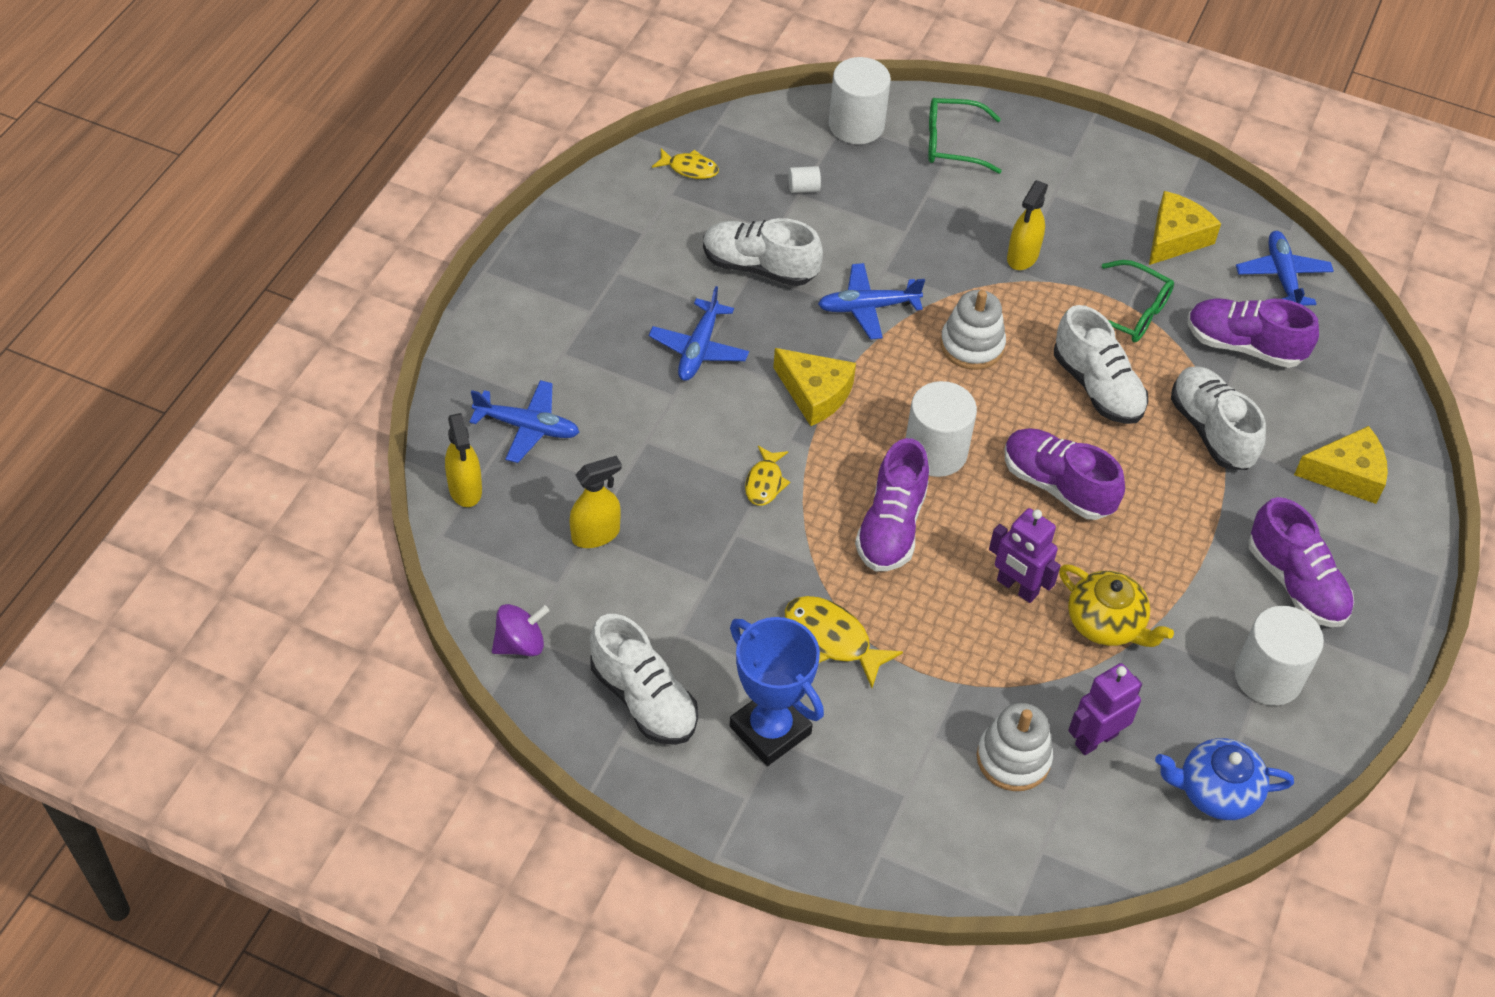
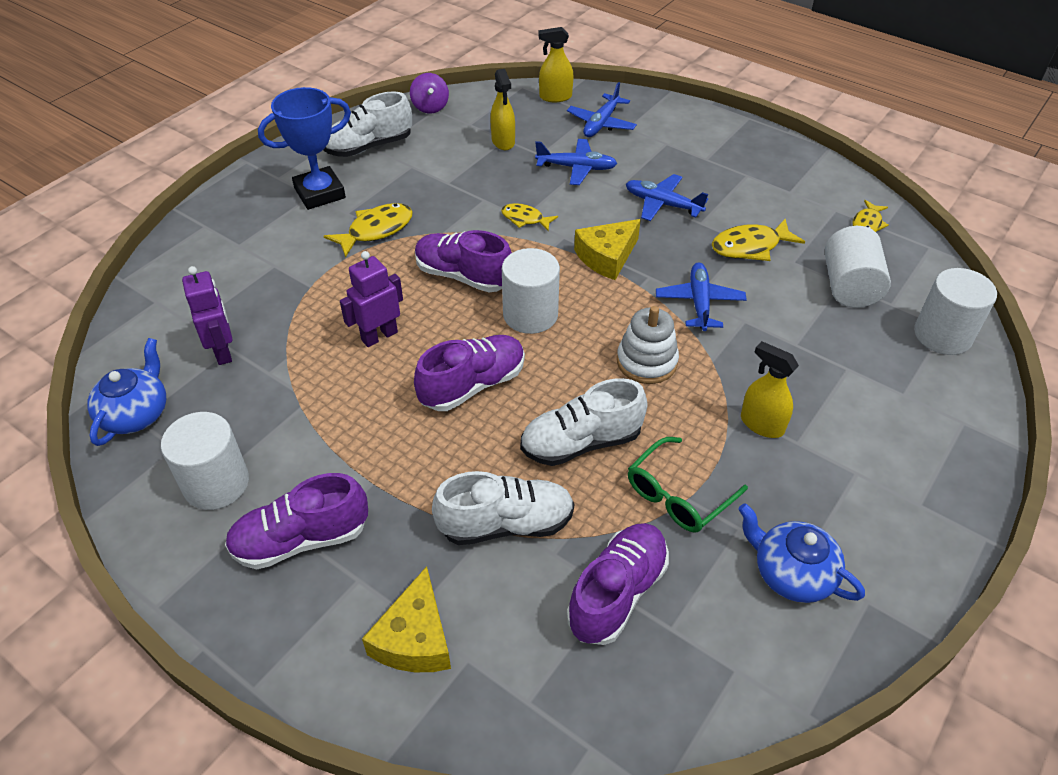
camera: 105 degrees right, 5 degrees down
(759, 267) = (750, 247): white shoe -> yellow fish
(803, 188) = (849, 286): white cylinder -> white cylinder, size x2.32
(952, 143) = (927, 403): green glasses -> none
(1013, 758) = (234, 302): white stacking toy -> none
(1106, 623) = (321, 384): yellow teapot -> none
(1175, 238) = (791, 573): yellow cheese -> blue teapot
(1282, 276) = (725, 674): blue plane -> blue plane (577, 168)

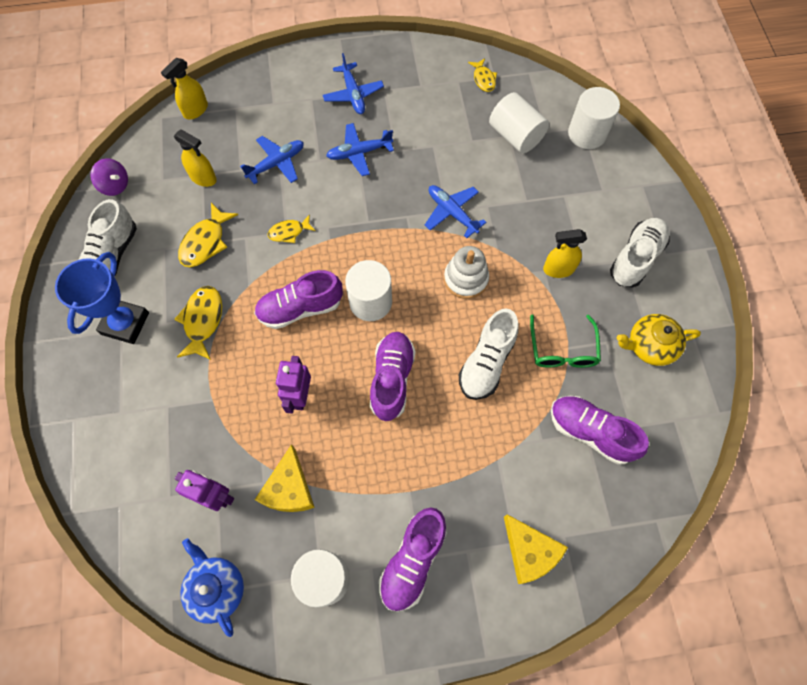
camera: 45 degrees left, 20 degrees up
(506, 524) = (502, 447): white shoe -> white shoe (635, 258)
(601, 124) = (252, 112): blue plane -> blue plane (353, 94)
(607, 257) = (369, 221): yellow cheese -> yellow cheese (289, 489)
(617, 593) = (590, 432): purple shoe -> purple shoe turned 45 degrees counterclockwise
(750, 247) = (439, 147): yellow fish -> yellow fish (205, 242)
(791, 573) = (649, 345): blue teapot -> yellow teapot

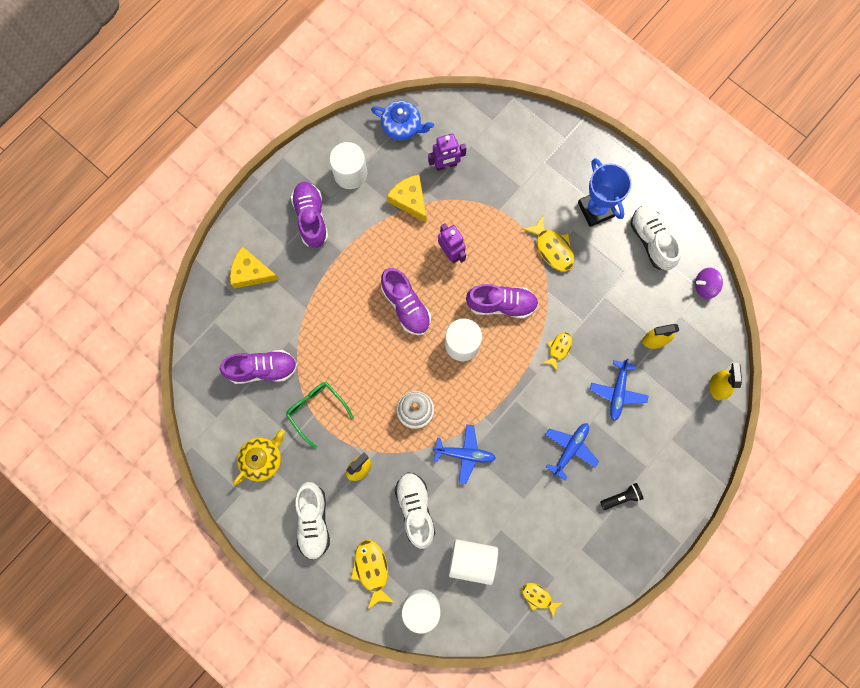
camera: 140 degrees right, 10 degrees up
(205, 242) = (604, 297): yellow fish -> yellow fish (372, 570)
(300, 308) = (501, 304): purple shoe -> purple shoe turned 60 degrees clockwise
(353, 94) = (621, 497): blue plane -> black flashlight
(486, 362) = (357, 363): white shoe -> white shoe (415, 509)

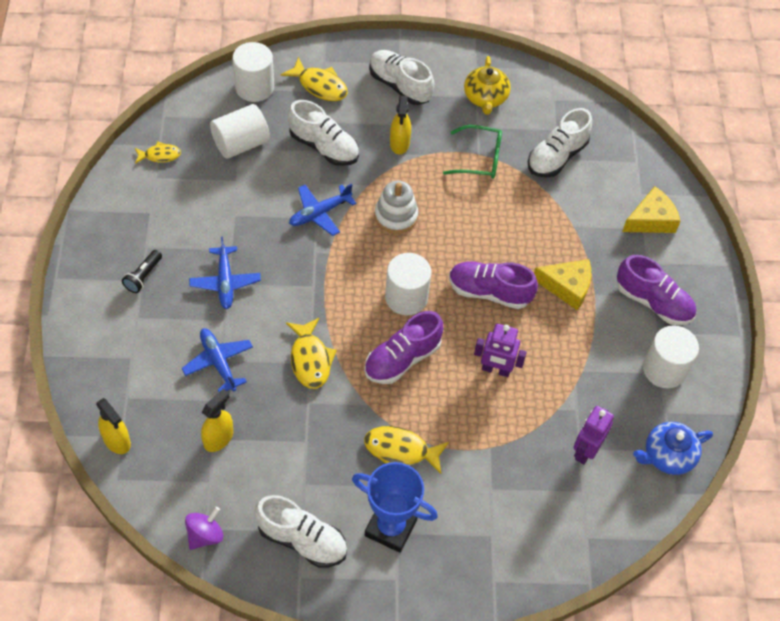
camera: 135 degrees right, 20 degrees down
(262, 369) = (556, 157): purple shoe -> white shoe
(409, 200) = (584, 388): yellow cheese -> yellow cheese (567, 287)
(559, 349) = (310, 359): yellow fish -> yellow fish, size x1.58

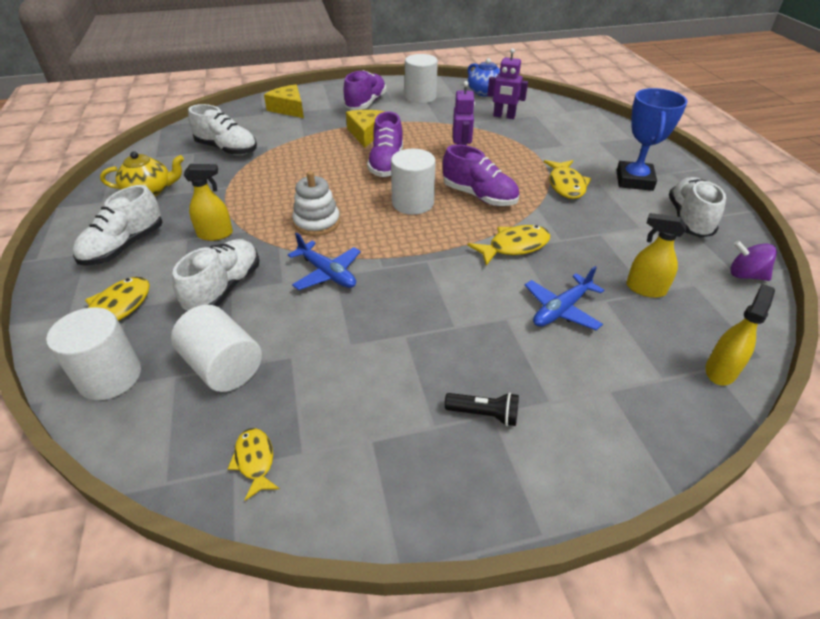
camera: 100 degrees left, 15 degrees down
(225, 282) = (454, 329): blue plane -> none
(479, 159) = (233, 185): green glasses -> none

